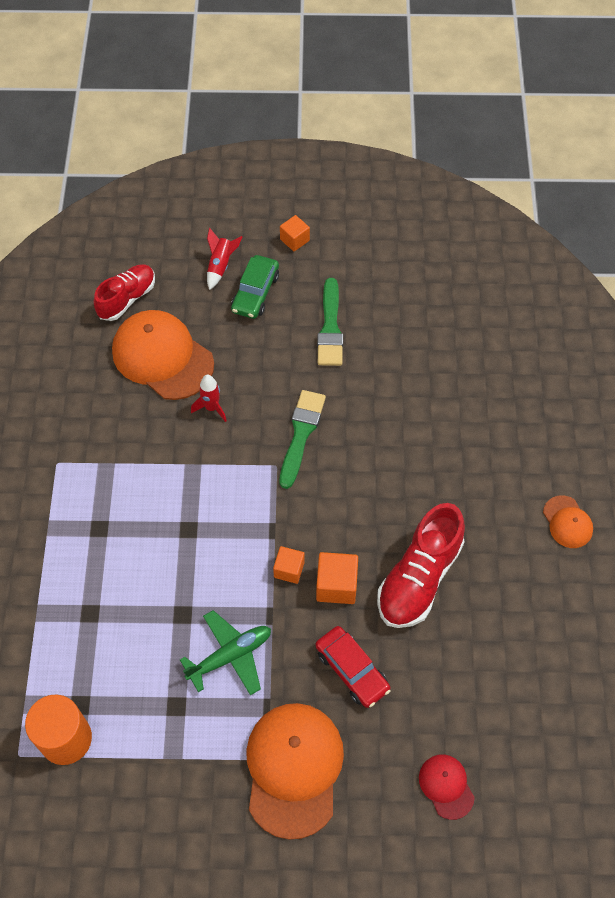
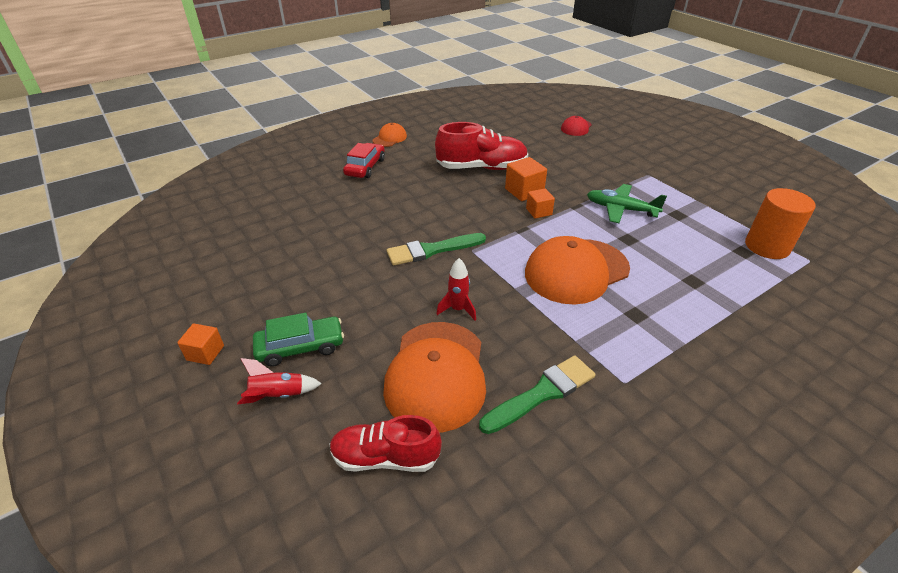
camera: 125 degrees left, 20 degrees down
(294, 769) = (638, 165): orange cap -> orange cap (576, 271)
(330, 328) = (311, 279): green brush -> green brush (542, 393)
(352, 670) = (564, 168): red car -> red car (365, 167)

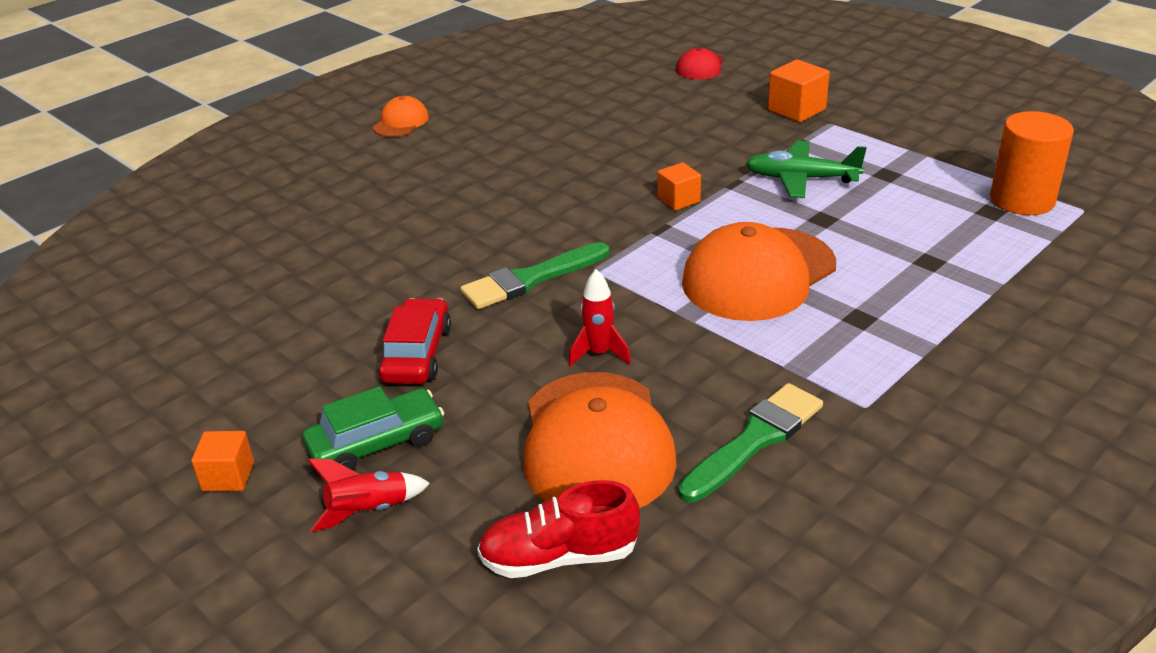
camera: 10 degrees left, 5 degrees down
(365, 167) = (377, 173): red car -> red car (417, 354)
(481, 168) = (568, 148): red shoe -> none
(524, 191) = (647, 173): orange cube -> orange cube (796, 110)

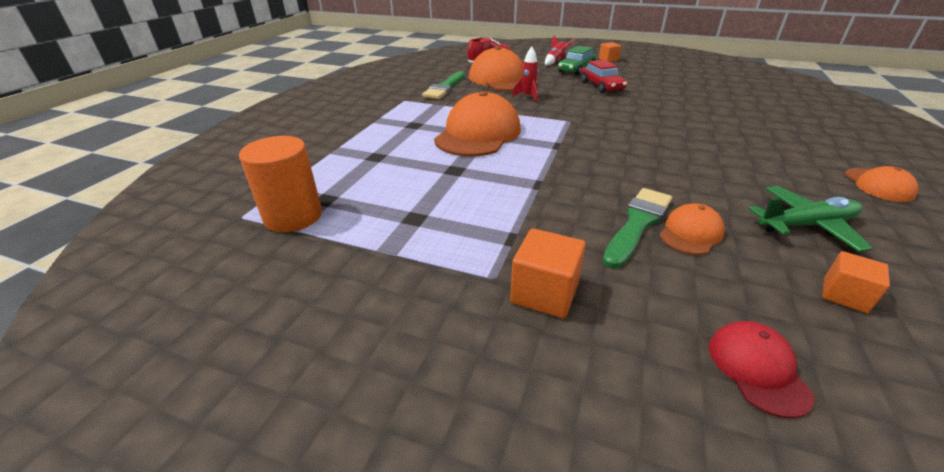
camera: 155 degrees right, 0 degrees up
(531, 279) = (595, 113): green brush -> green brush (637, 224)
(639, 121) = (690, 233): none -> orange cap
(678, 200) = (565, 165): orange cube -> orange cube (844, 295)
(801, 179) = (487, 199): green plane -> green plane (806, 225)

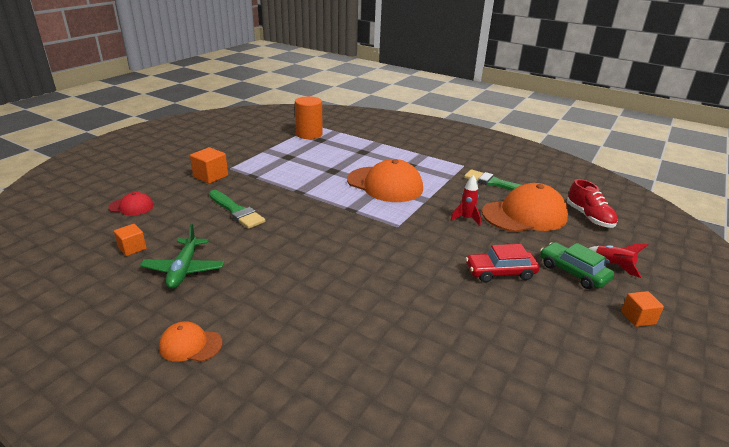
camera: 100 degrees right, 5 degrees down
(690, 233) = (214, 224): orange cap -> none

